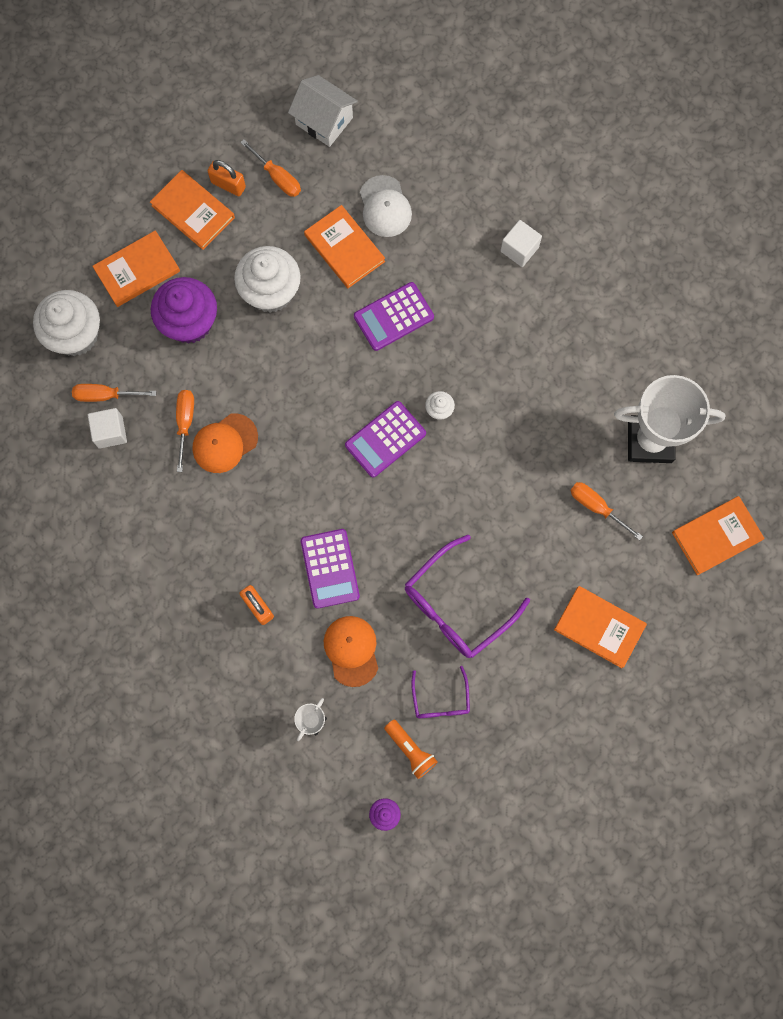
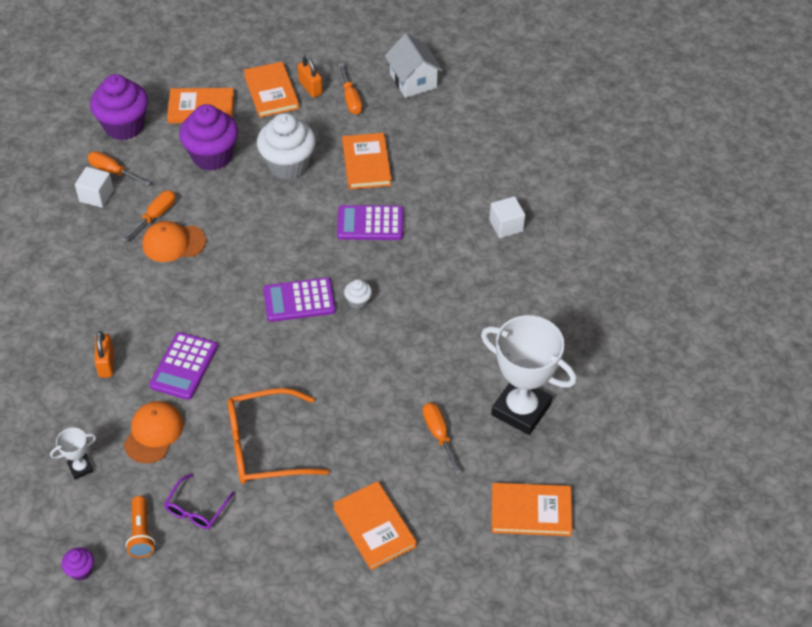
camera: 30 degrees right, 25 degrees down
(76, 335) = (124, 126): white cupcake -> purple cupcake
(385, 206) = (418, 152): white cap -> none
(456, 606) = (264, 446): purple glasses -> orange glasses

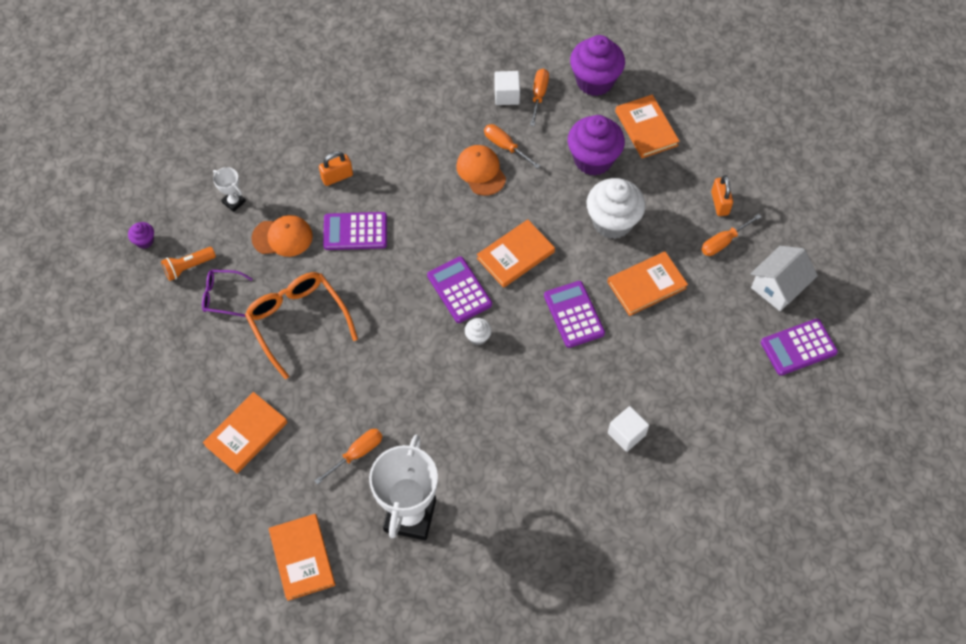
camera: 70 degrees right, 10 degrees up
(156, 216) = (505, 146): orange screwdriver -> orange screwdriver turned 150 degrees counterclockwise
(271, 92) = (696, 174): orange book -> orange book (515, 255)
(310, 88) = (719, 203): orange padlock -> orange padlock turned 45 degrees counterclockwise
(475, 89) = (798, 347): none -> purple calculator

